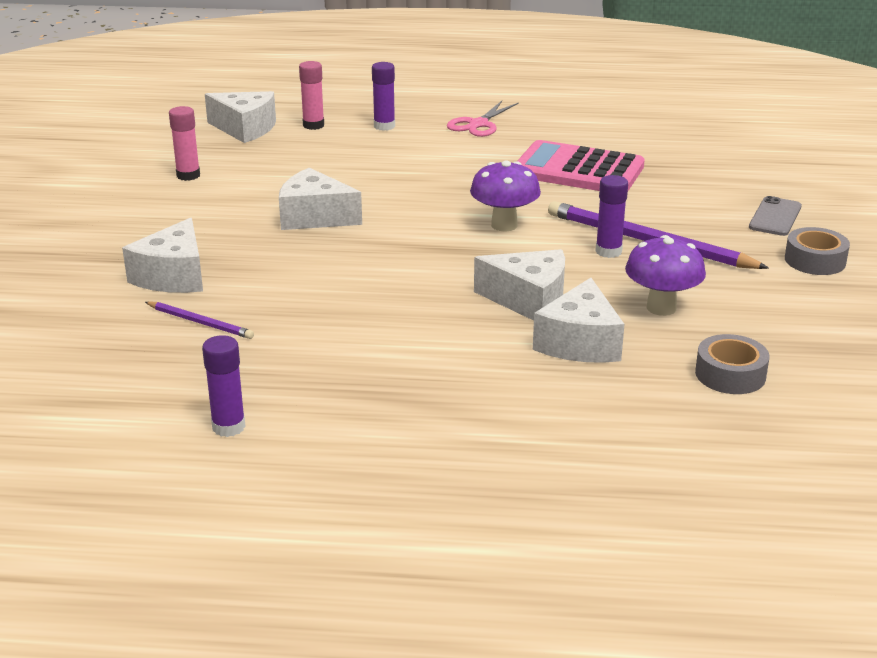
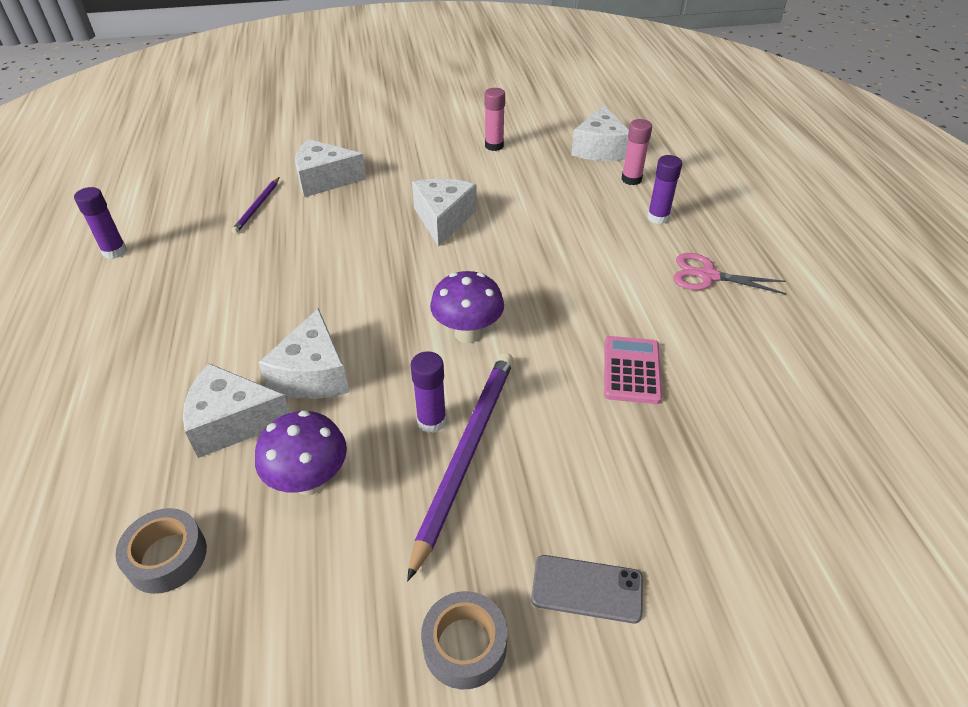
camera: 75 degrees right, 15 degrees up
(578, 170) = (631, 370): pink calculator -> pink calculator, size x0.59

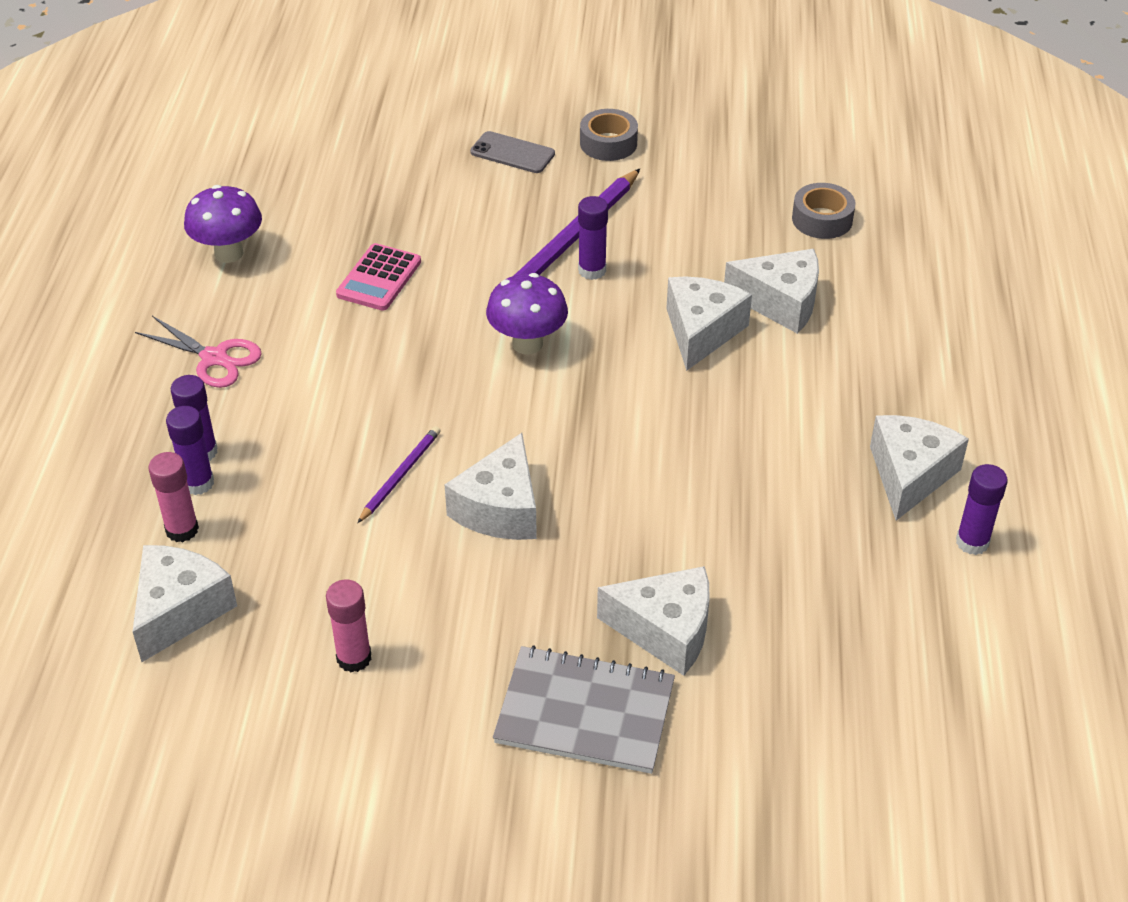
camera: 165 degrees left, 0 degrees up
(146, 286) = (909, 475): none -> white cheese
(257, 207) = (775, 589): purple pencil -> purple pencil (400, 475)
(309, 481) = (709, 246): purple mushroom -> purple mushroom (229, 253)
(364, 145) = (585, 713): none -> grey notebook
(644, 202) = (198, 483): none -> purple glue stick

